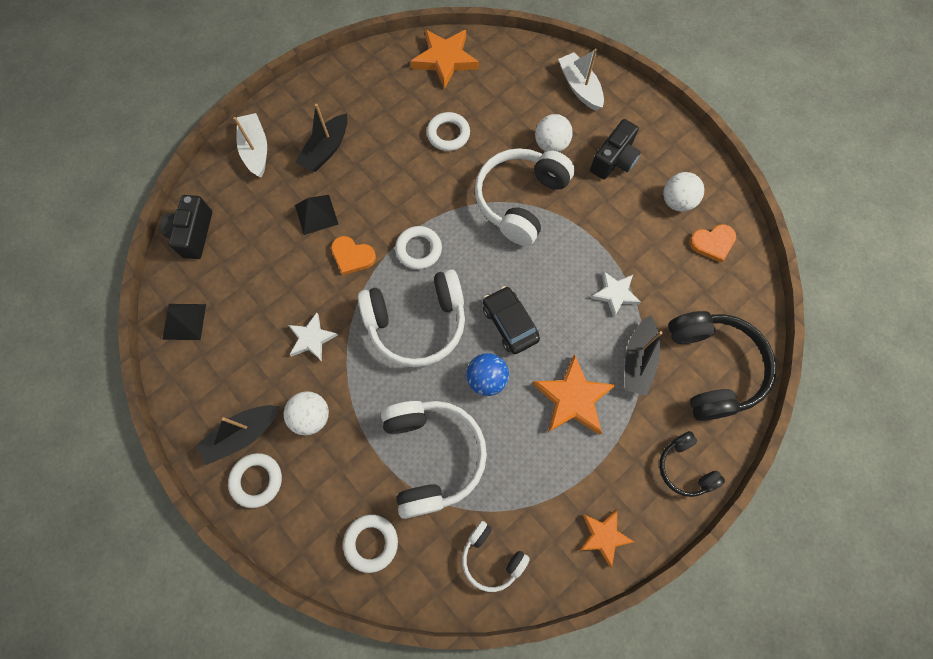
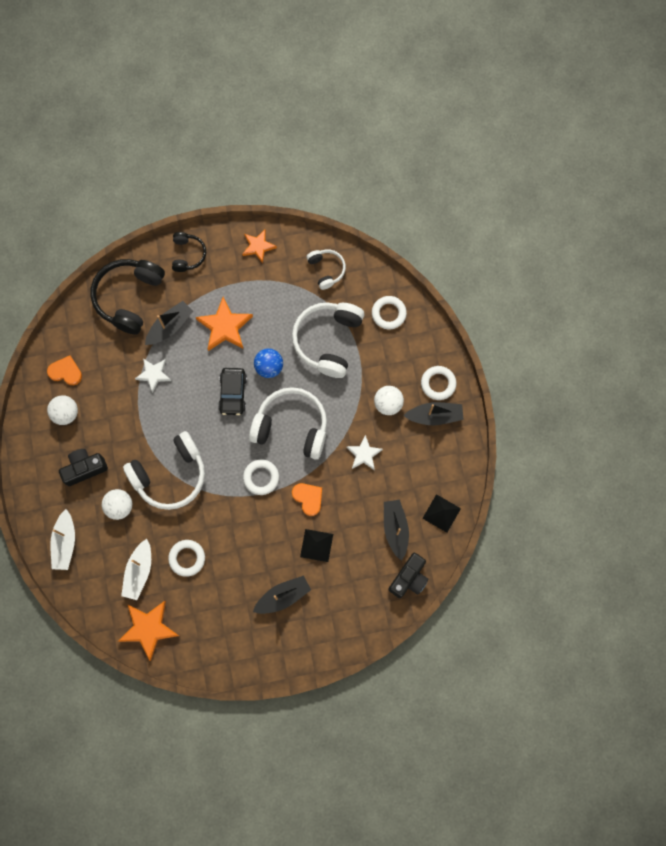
camera: 150 degrees left, 5 degrees up
(233, 276) = (395, 529): none -> black boat
(256, 150) = (334, 626): white boat -> white boat (139, 572)

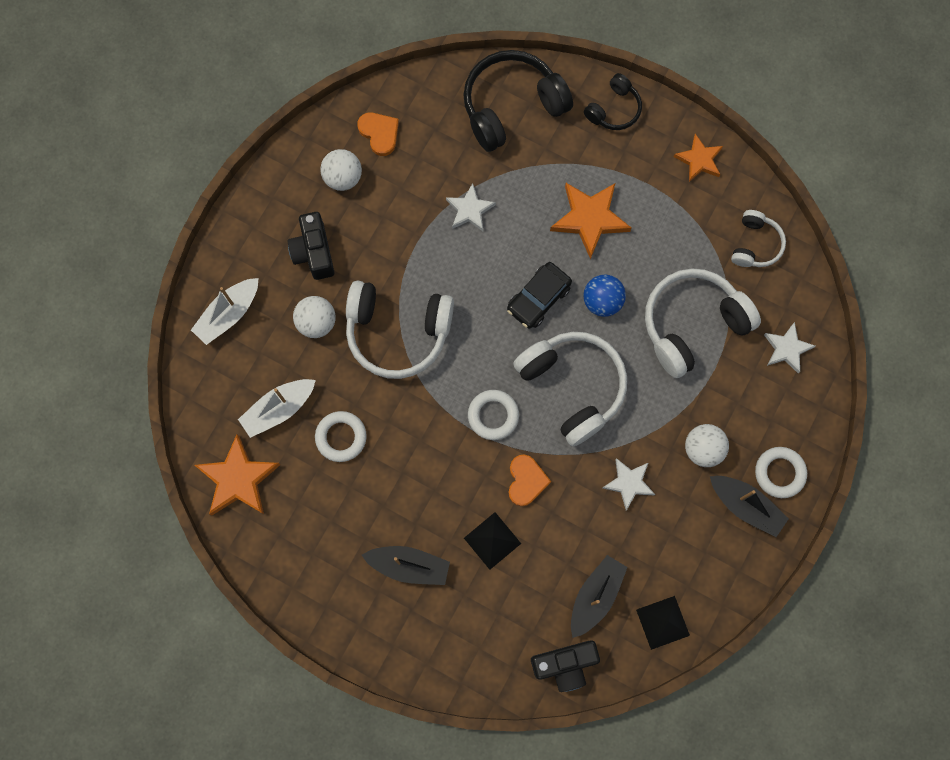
camera: 40 degrees right, 0 degrees up
(84, 468) = (314, 252): black camera -> black camera turned 120 degrees counterclockwise
(170, 326) = (530, 172): black boat -> none
(388, 313) = (787, 349): white ring -> white star

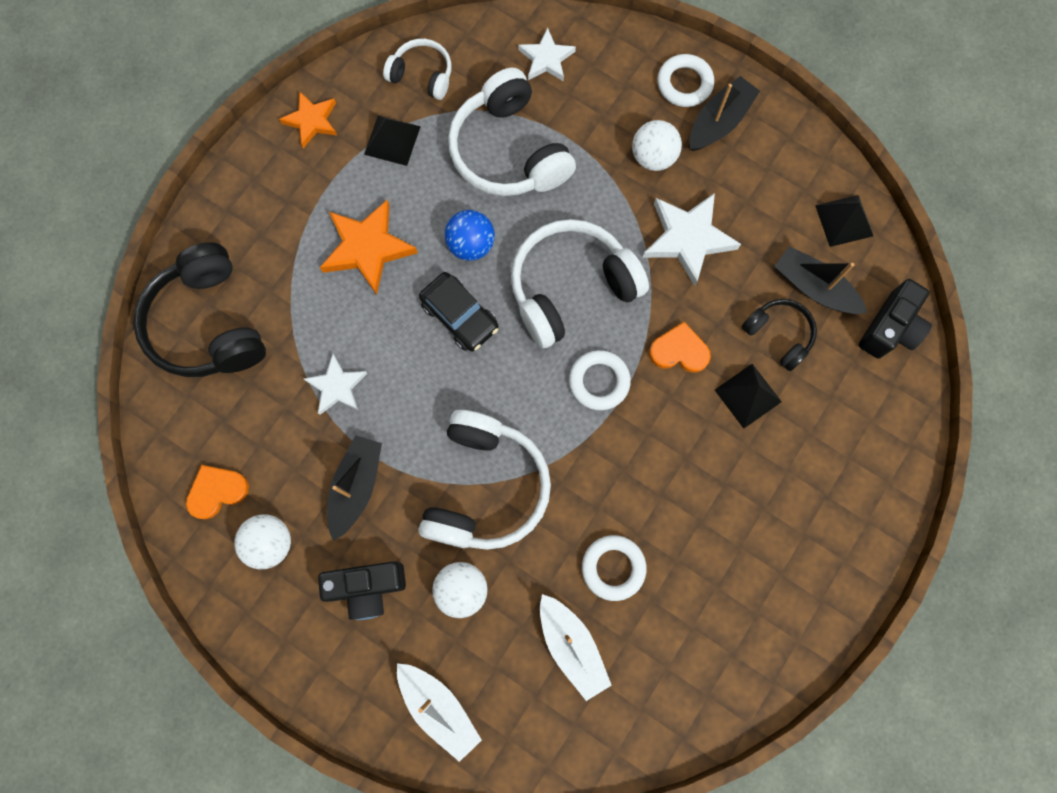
camera: 85 degrees left, 0 degrees up
(238, 479) = (659, 705): orange star -> none
(409, 566) = (775, 495): black boat -> black boat (356, 486)
(565, 664) = (890, 328): black camera -> black camera turned 45 degrees clockwise
(614, 109) = (232, 207): black headphones -> black headphones (779, 335)
(628, 483) = (687, 239): white star -> white star, size x1.60
(690, 227) = (392, 140): none -> black pyramid

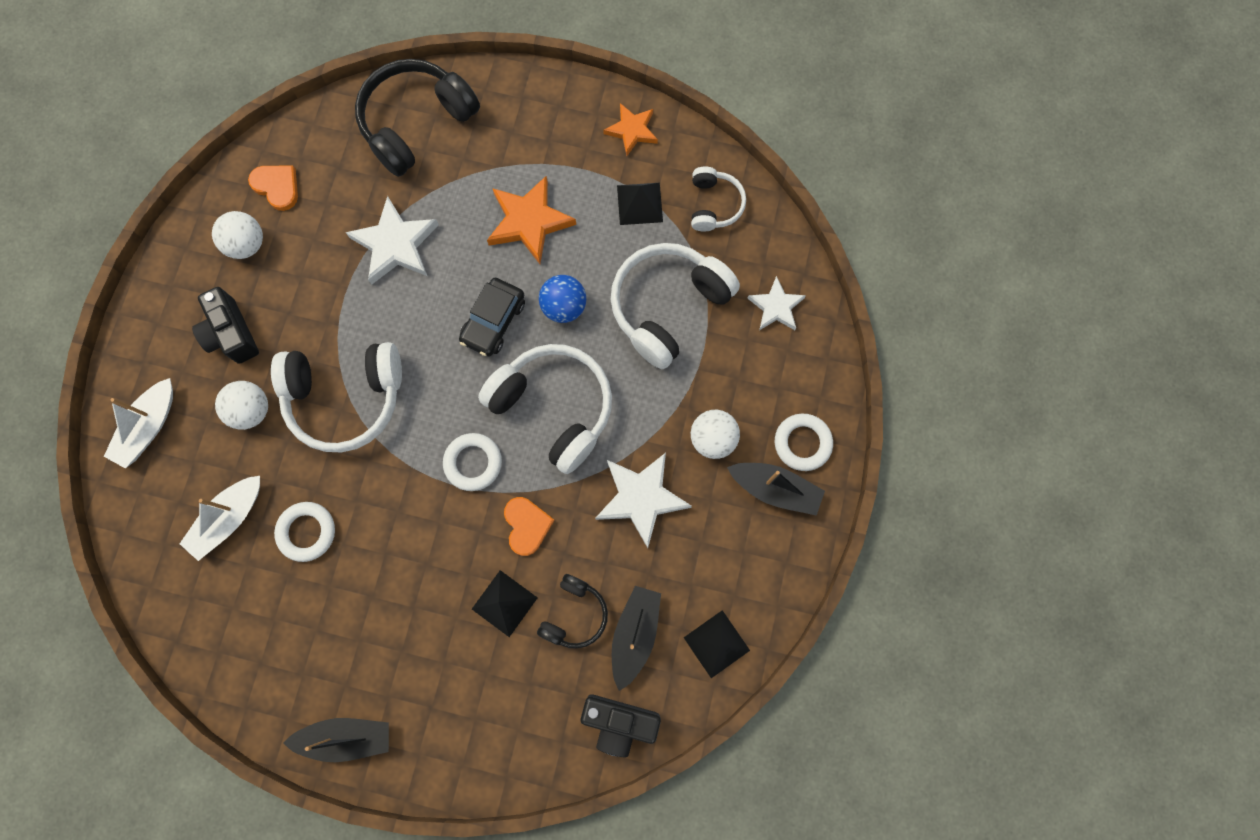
camera: 70 degrees right, 0 degrees up
(337, 386) = (395, 245): white star -> white star, size x1.60
(356, 486) = (314, 293): black boat -> black boat (346, 737)

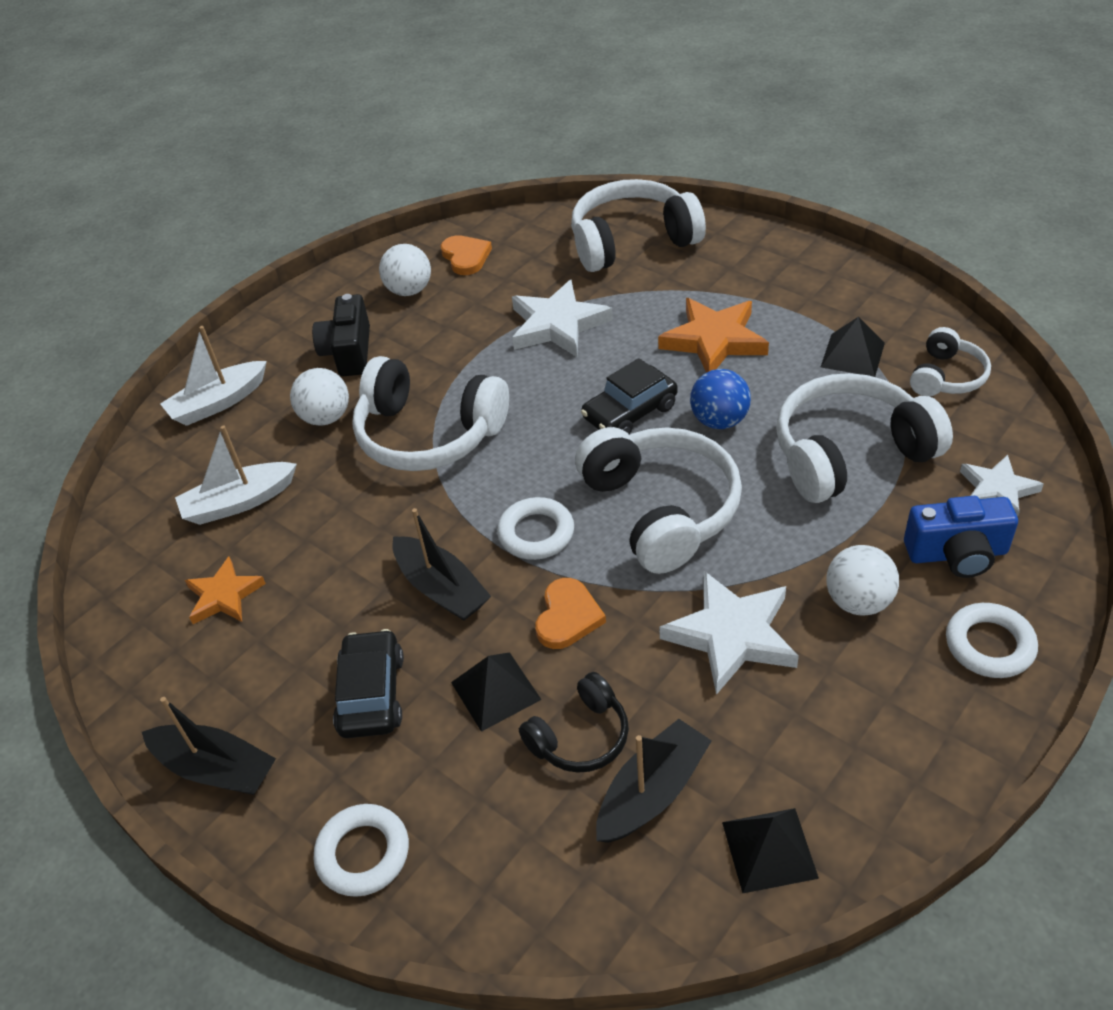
camera: 30 degrees right, 30 degrees down
(307, 532) = (311, 540): white ring -> white ring (363, 853)
(416, 123) = (632, 241): black headphones -> white headphones
(421, 639) = (371, 694): none -> black car
(619, 722) = (578, 898): black camera -> none
(632, 131) = (869, 295): orange star -> orange star (224, 596)
(764, 374) = (957, 554): none -> blue camera
(775, 489) = (930, 686): black boat -> black boat (441, 589)

